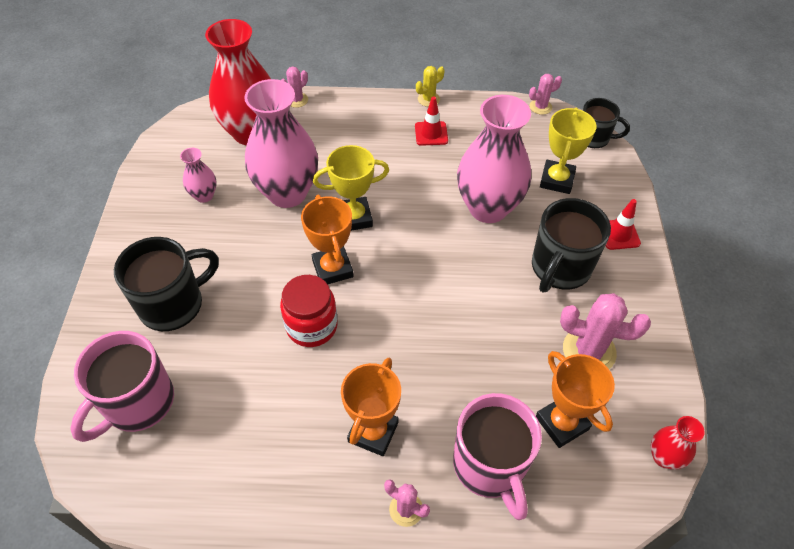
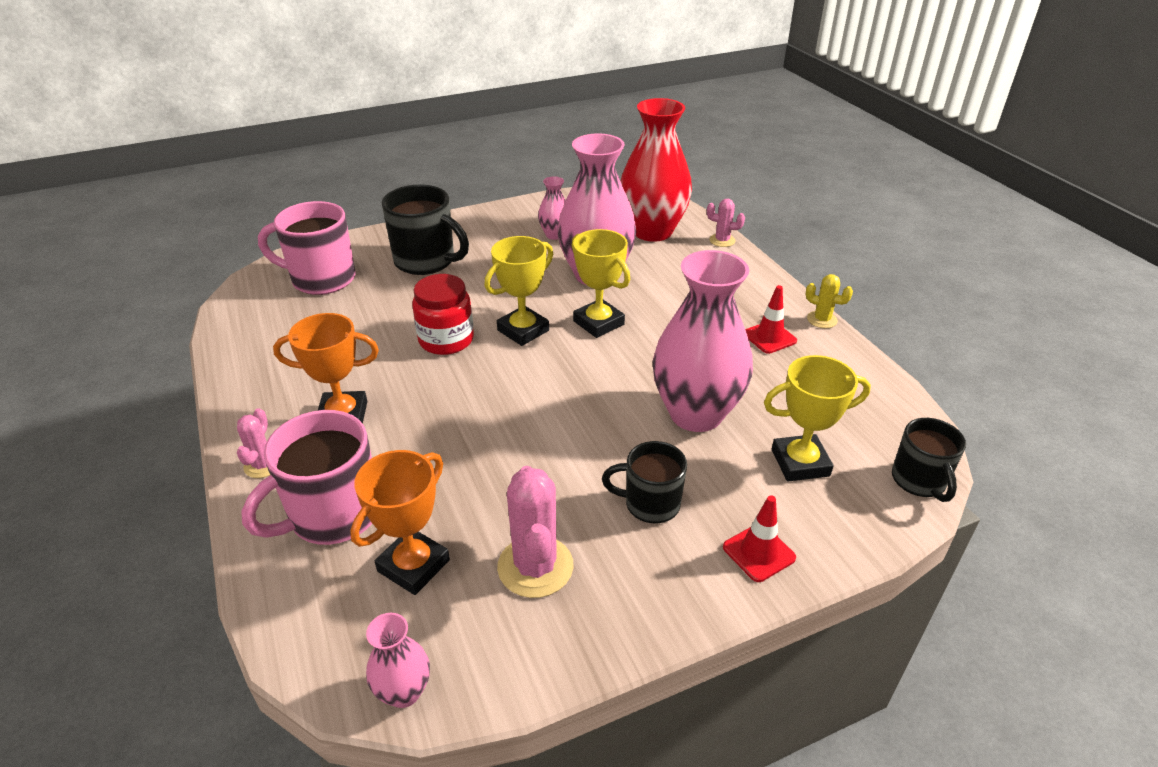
camera: 65 degrees right, 15 degrees down
(332, 269) = (523, 330): orange trophy -> yellow trophy
(540, 107) = (918, 413): pink cactus -> none
(559, 268) = (650, 504): black mug -> black mug, size x0.63
(664, 457) = (404, 692): red vase -> pink vase

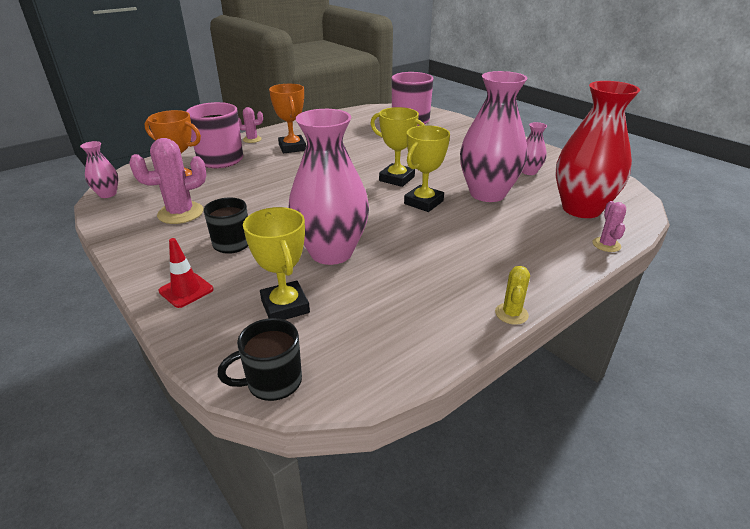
camera: 75 degrees right, 5 degrees down
(426, 261) = (452, 140): black mug -> none
(446, 340) = (372, 159): red jar -> none
(769, 337) = (457, 282): red traffic cone -> none

